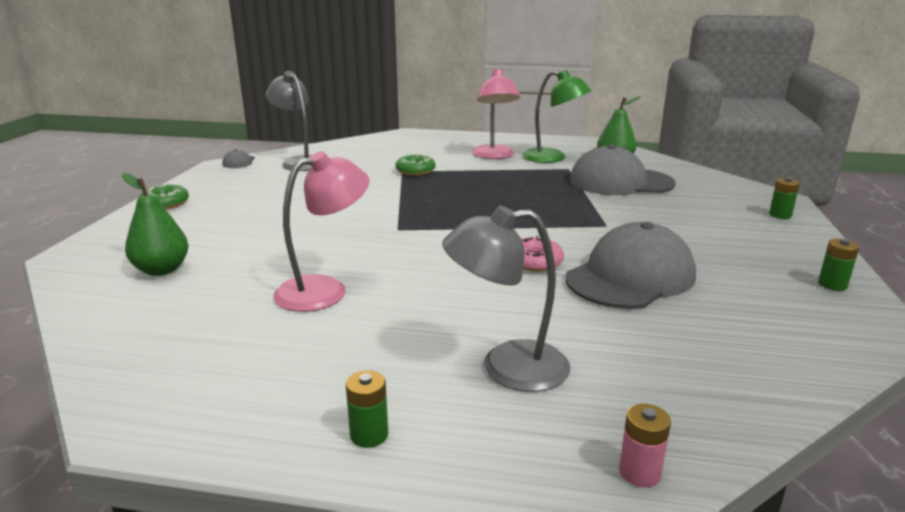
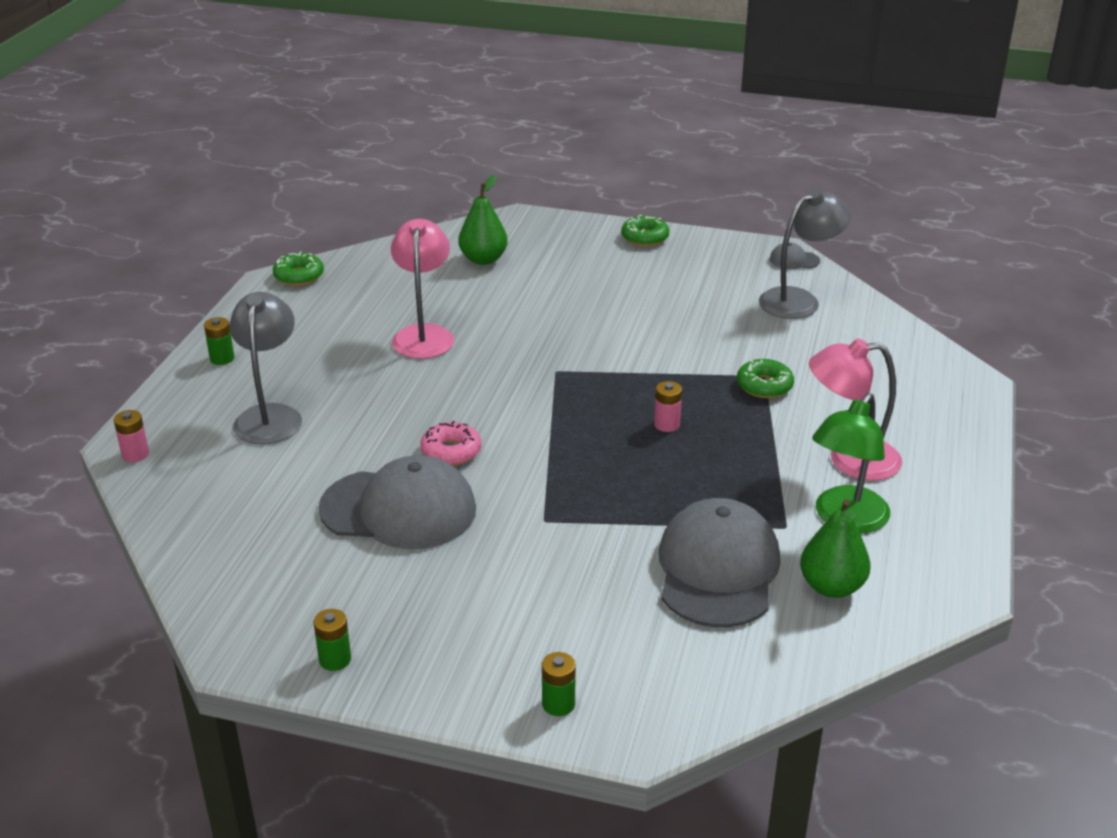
camera: 95 degrees right, 10 degrees up
(126, 399) = (299, 276): none -> green donut
(325, 290) = (424, 334): pink lamp -> pink lamp turned 150 degrees counterclockwise
(470, 194) = (666, 424): none -> pink battery
(630, 277) = (399, 509): grey cap -> grey cap turned 45 degrees counterclockwise

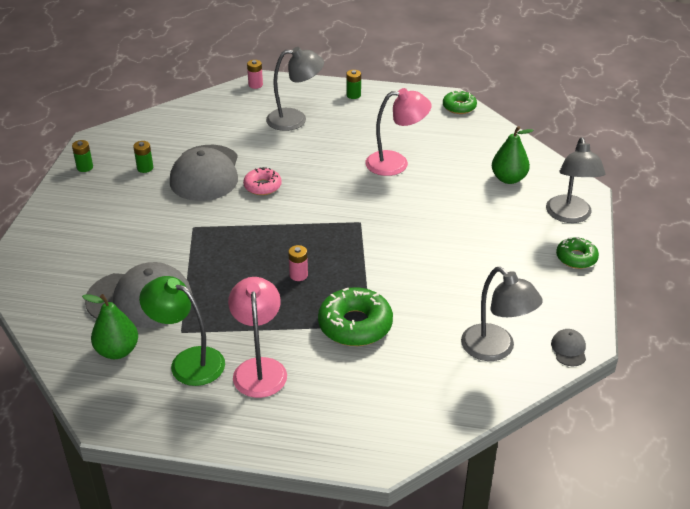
camera: 85 degrees right, 5 degrees up
(558, 704) = (37, 241): green battery -> green battery (145, 168)
(567, 231) = (570, 216): none -> grey lamp
(764, 386) = (355, 325): green donut -> green donut, size x1.67

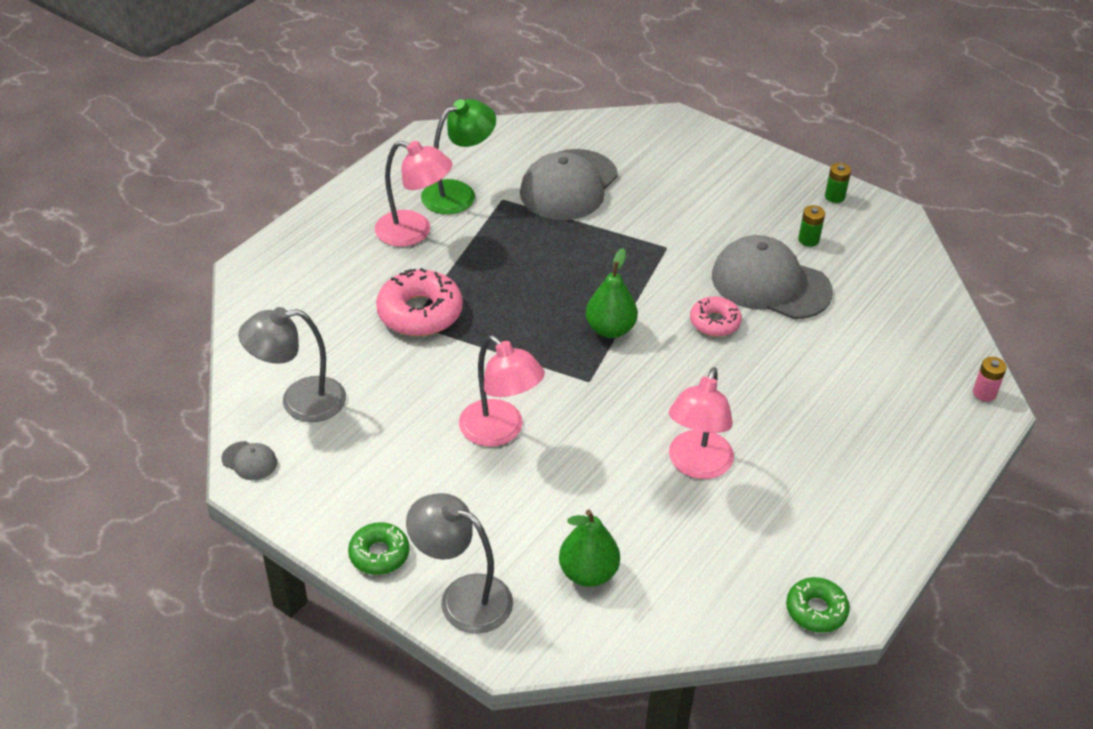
camera: 115 degrees right, 5 degrees up
(117, 351) = (506, 158): green pear -> green pear (610, 329)
(295, 119) = (864, 403): grey lamp -> none
(298, 275) = (528, 299): pink battery -> none
(353, 95) = (909, 492): green battery -> none
(355, 325) = (420, 313): green donut -> pink donut
(437, 244) = (500, 431): none -> pink lamp

